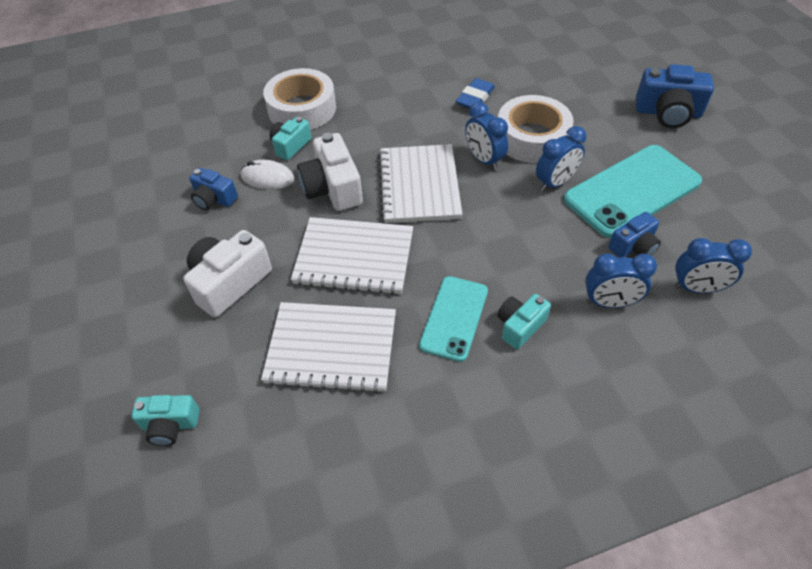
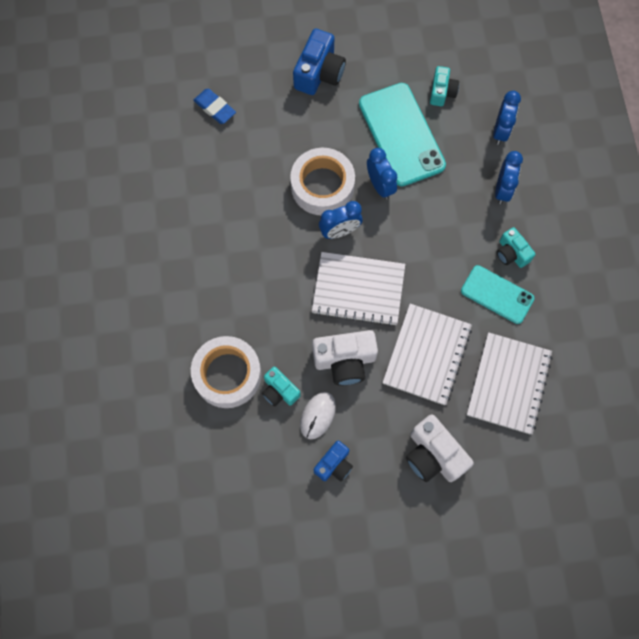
camera: 80 degrees left, 20 degrees up
(170, 425) = (553, 501): turquoise camera -> turquoise camera (442, 92)
(475, 98) = (256, 216): blue eraser -> blue eraser (215, 108)
(633, 246) = (456, 155): blue camera -> none

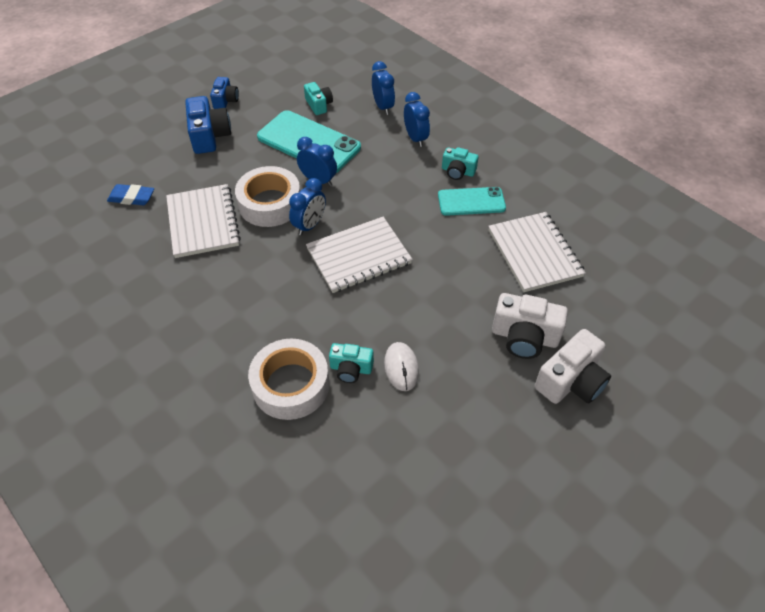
camera: 35 degrees left, 20 degrees down
(334, 464) = (448, 397): blue camera -> blue camera (225, 100)
(345, 360) = (390, 312): white camera -> white camera (571, 381)
(426, 355) = (454, 270): white notebook -> white notebook (203, 222)

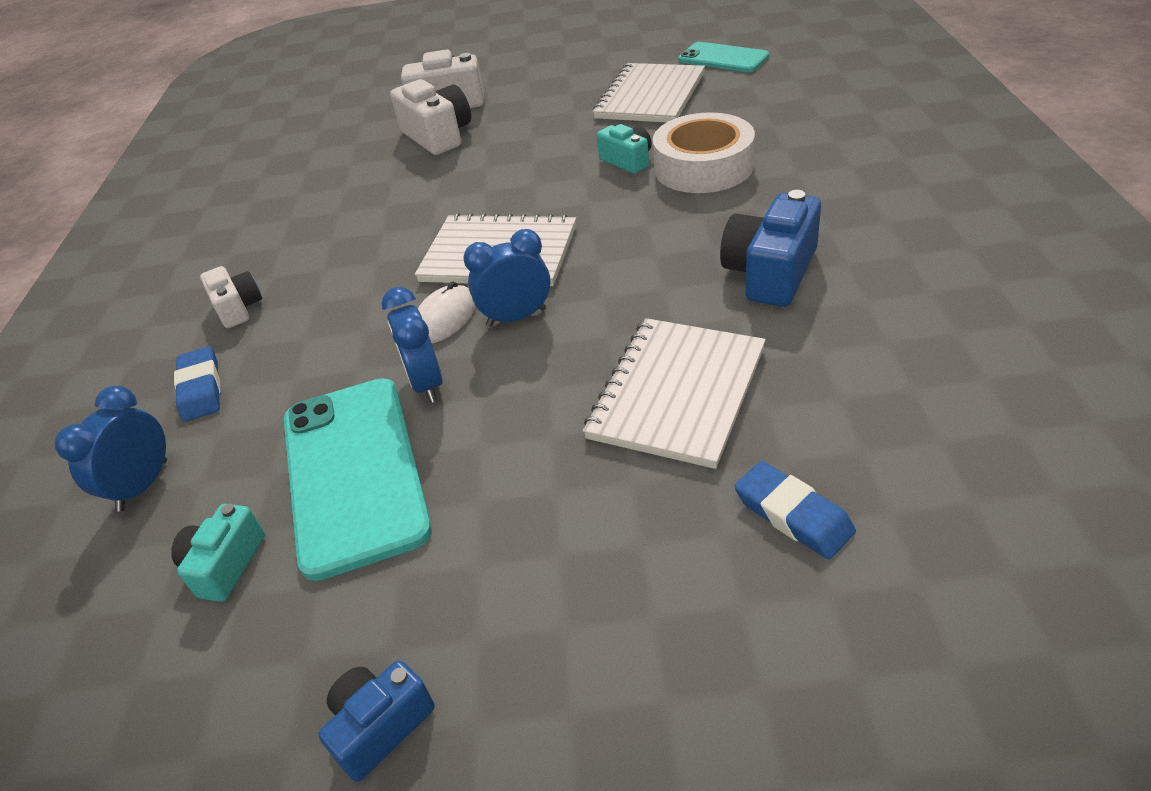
camera: 135 degrees left, 10 degrees down
(209, 136) = (517, 608): blue camera -> blue camera (770, 273)
(270, 203) = (540, 378): white tape -> none
(401, 367) = (577, 148): white mouse -> white mouse (445, 318)
(415, 138) = (201, 388): blue clock -> blue eraser
(458, 171) = (238, 308): turquoise camera -> white camera
(471, 201) = (287, 263): turquoise phone -> turquoise phone (723, 58)
(534, 253) = (319, 190): white notebook -> white notebook (650, 96)

